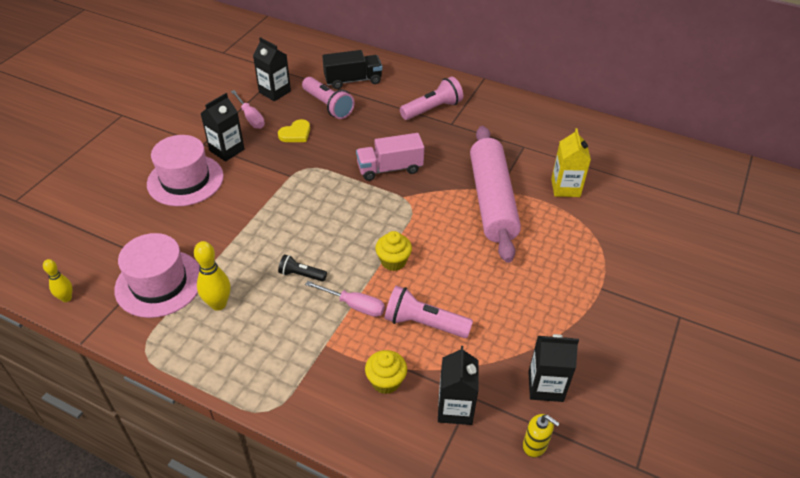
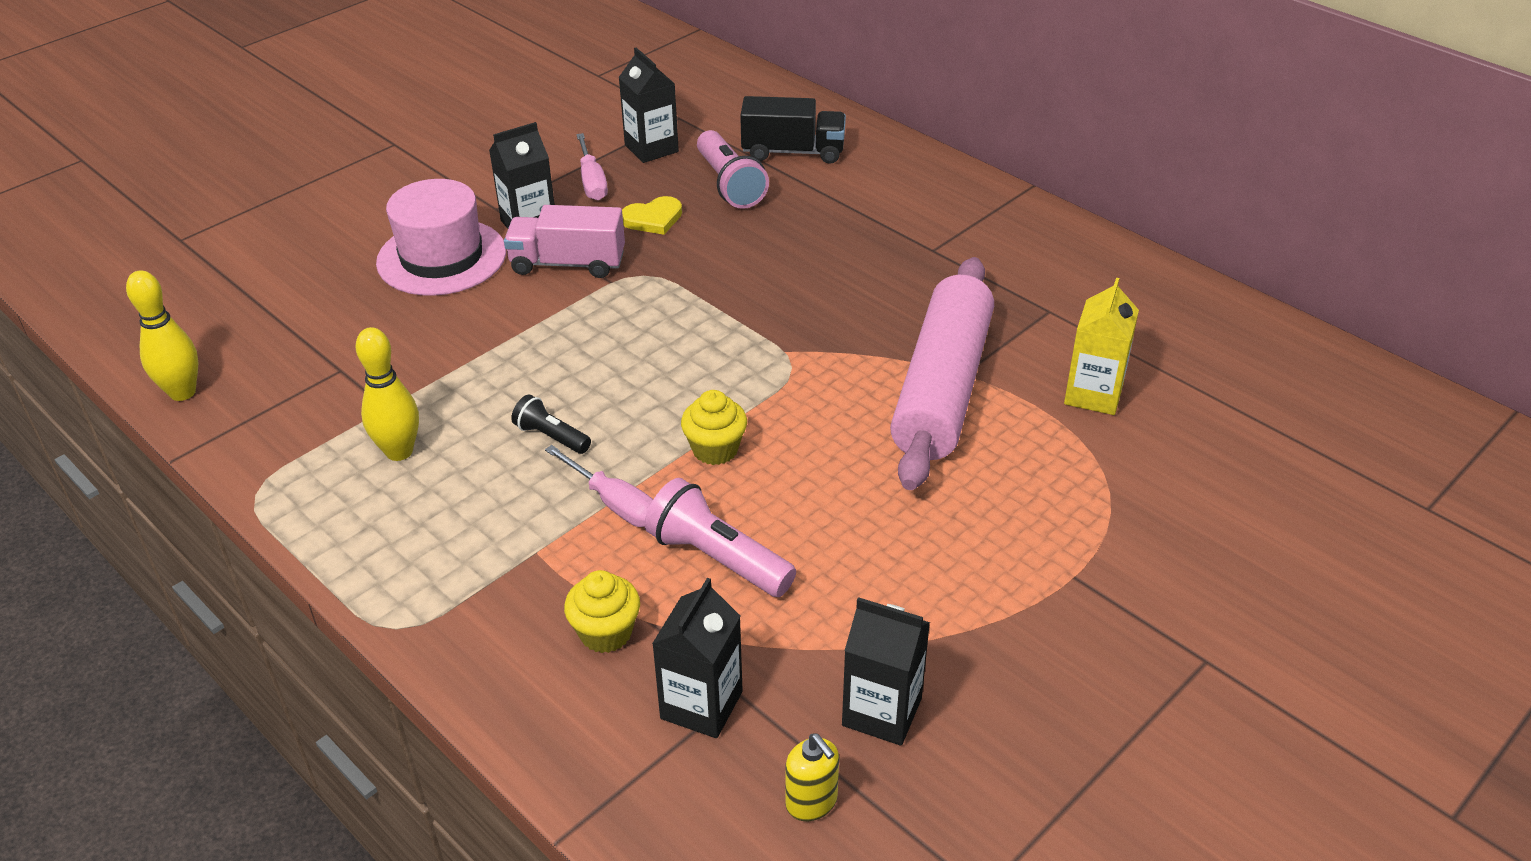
camera: 20 degrees right, 5 degrees down
(66, 298) = (182, 392): yellow bowling pin -> yellow bowling pin, size x1.57
(159, 283) = (325, 401): pink hat -> none
(389, 168) = (785, 302): pink truck -> pink truck (568, 263)
(432, 109) = (910, 220): pink flashlight -> none

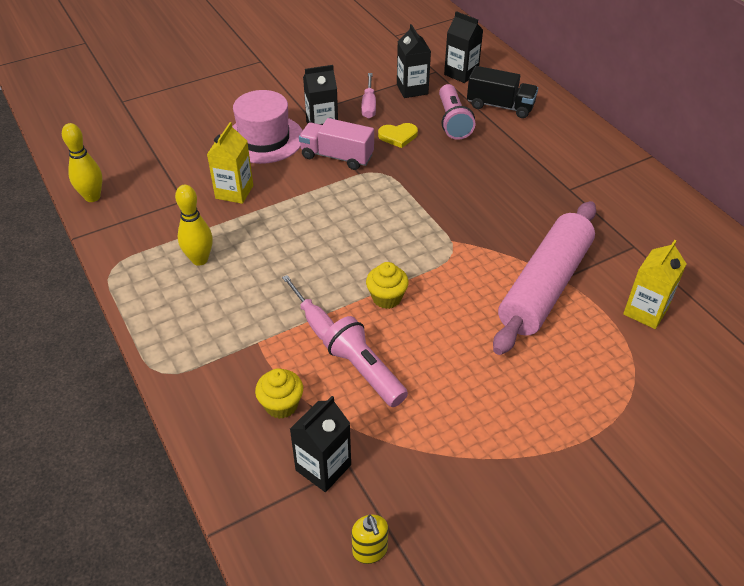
camera: 15 degrees right, 5 degrees up
(420, 343) = (234, 192): none -> yellow carton
(551, 436) = (290, 268): black flashlight -> none
(882, 712) = (434, 501): black carton -> black carton (461, 73)

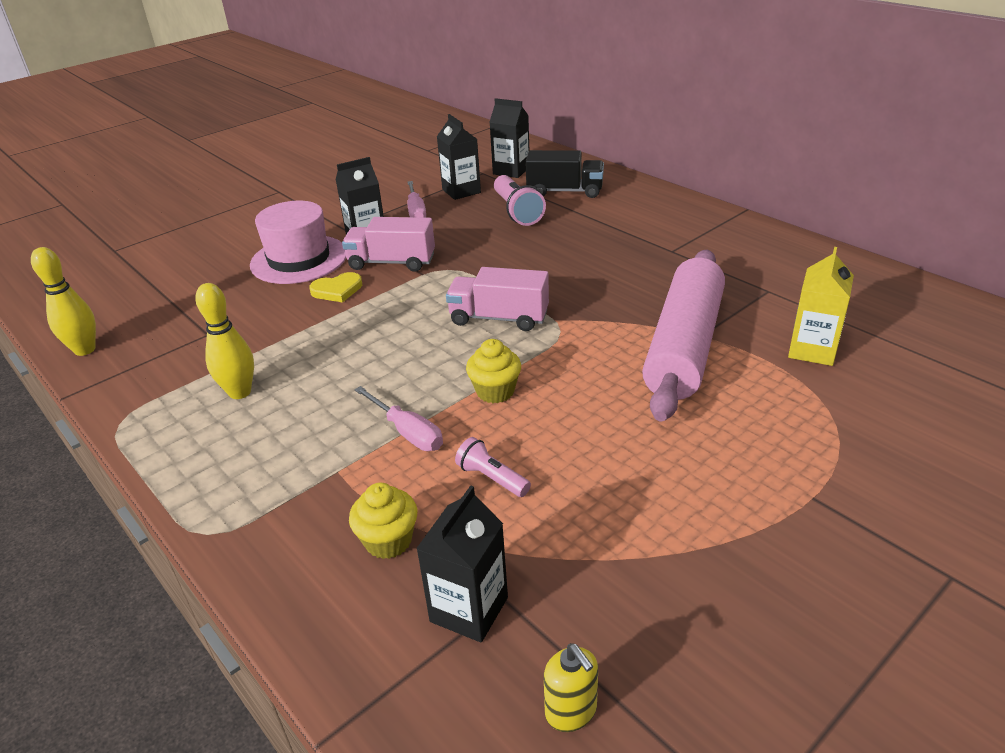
camera: 10 degrees left, 10 degrees down
(234, 192) = (272, 315): yellow carton -> none
(364, 371) = (492, 478): pink flashlight -> pink flashlight, size x0.58
(398, 136) = (458, 233): yellow heart -> yellow heart (337, 290)
(408, 230) = (499, 318): none -> pink truck

